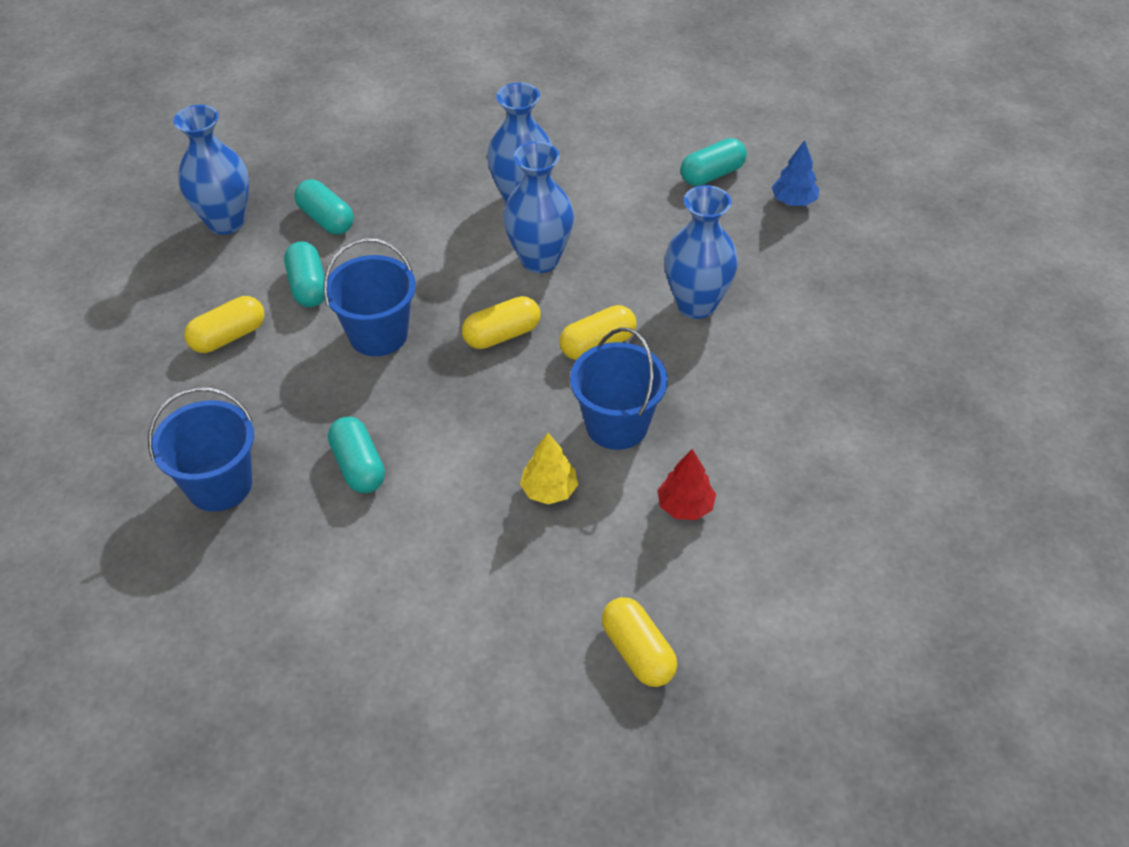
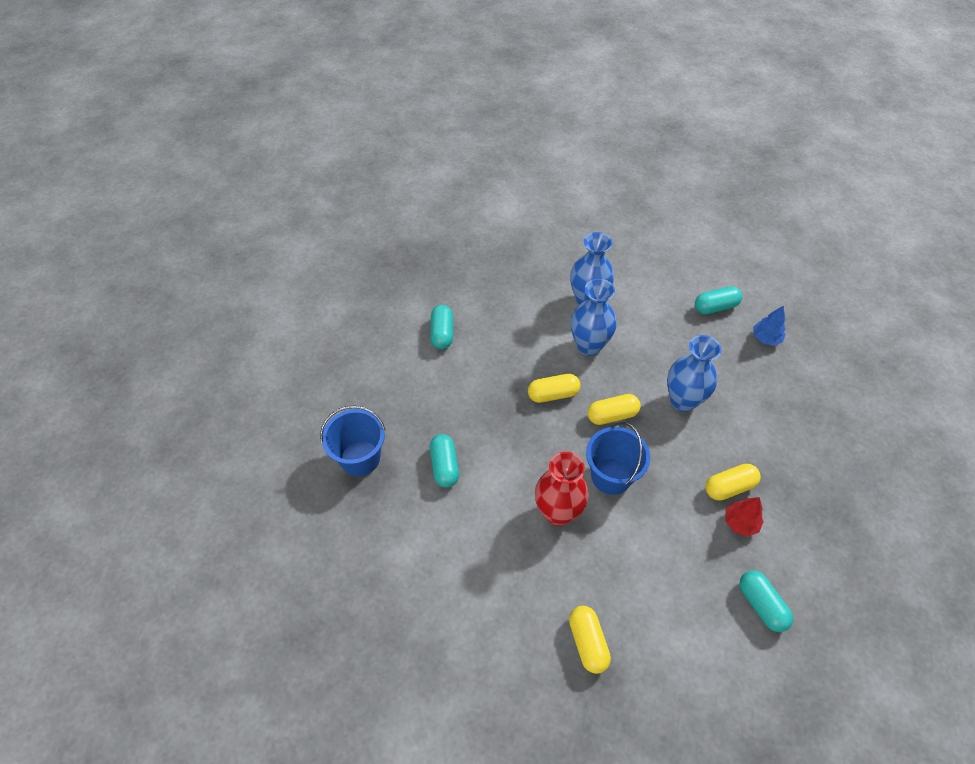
camera: 15 degrees right, 5 degrees up
(226, 222) = (403, 277): blue vase -> none
(228, 337) = (387, 357): yellow capsule -> yellow capsule (729, 487)
(326, 219) = (463, 288): turquoise capsule -> turquoise capsule (761, 605)
(378, 334) = (477, 376): blue bucket -> none
(549, 490) = (558, 512): yellow tree -> red vase
(685, 506) = (642, 546): red tree -> red tree (740, 522)

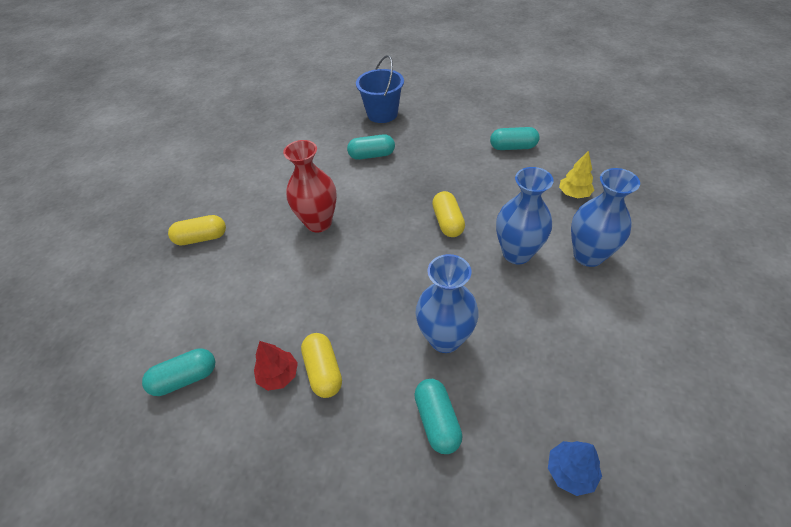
camera: 95 degrees right, 5 degrees down
(514, 297) = (574, 194): none -> yellow tree
(611, 476) = (350, 263): blue bucket -> none
(612, 415) = (423, 268): yellow capsule -> none
(715, 307) = (618, 404): turquoise capsule -> turquoise capsule (437, 421)

